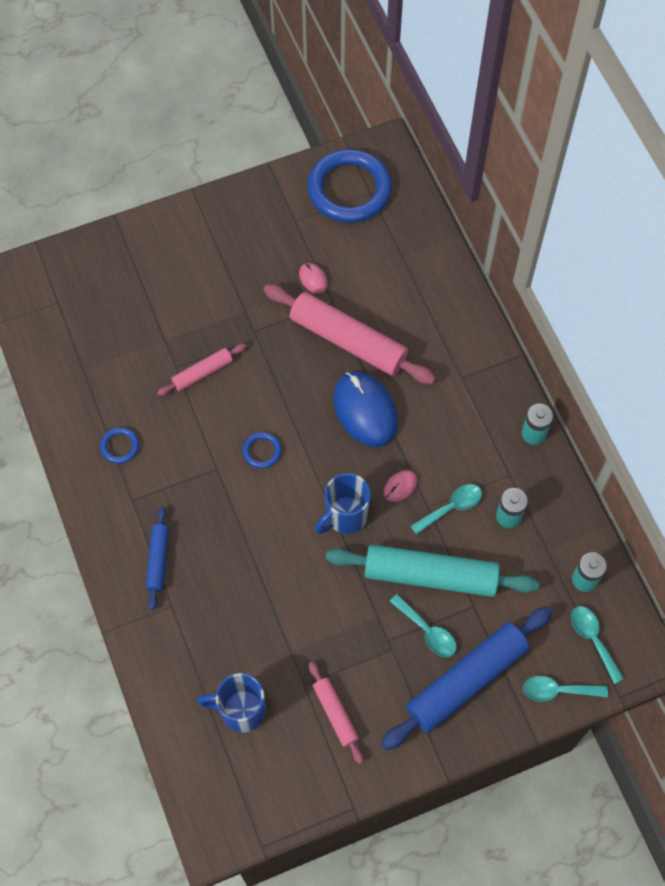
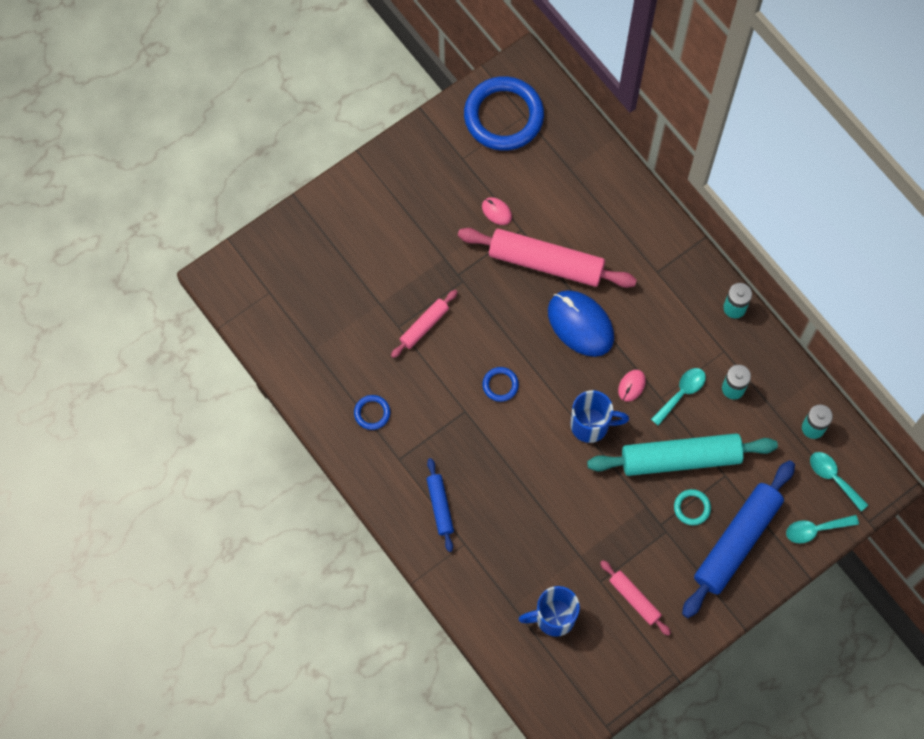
camera: 15 degrees left, 5 degrees up
(345, 516) = (591, 425): blue mug -> blue mug turned 120 degrees counterclockwise
(427, 631) = (692, 508): turquoise spoon -> turquoise ring

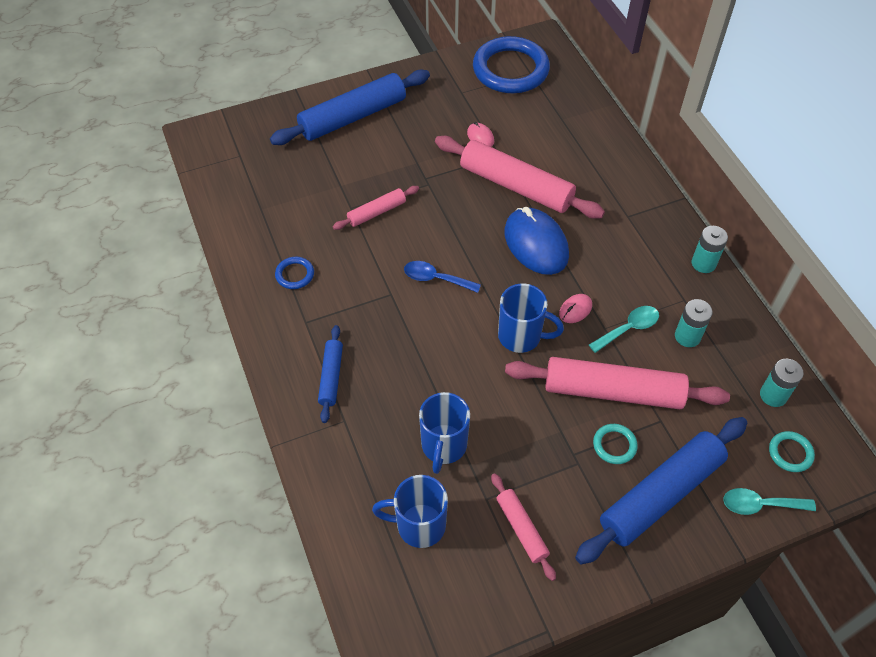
camera: 15 degrees right, 15 degrees down
(364, 217) = (353, 117): none -> blue rolling pin
(500, 385) = (435, 279): blue ring -> blue spoon
(553, 545) = (443, 446): none -> blue mug
(680, 459) = (613, 391): turquoise rolling pin -> pink rolling pin
(833, 478) = (790, 453): turquoise spoon -> turquoise ring

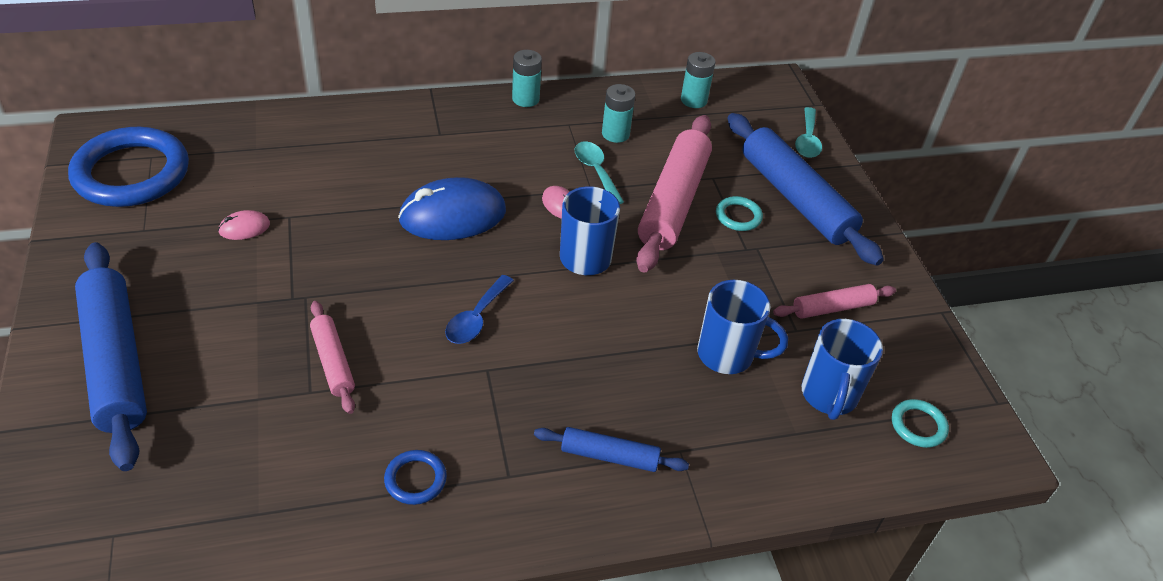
camera: 85 degrees left, 10 degrees down
(516, 186) = (350, 212): pink rolling pin -> none
(790, 453) = (756, 108): turquoise ring -> turquoise ring (918, 426)

